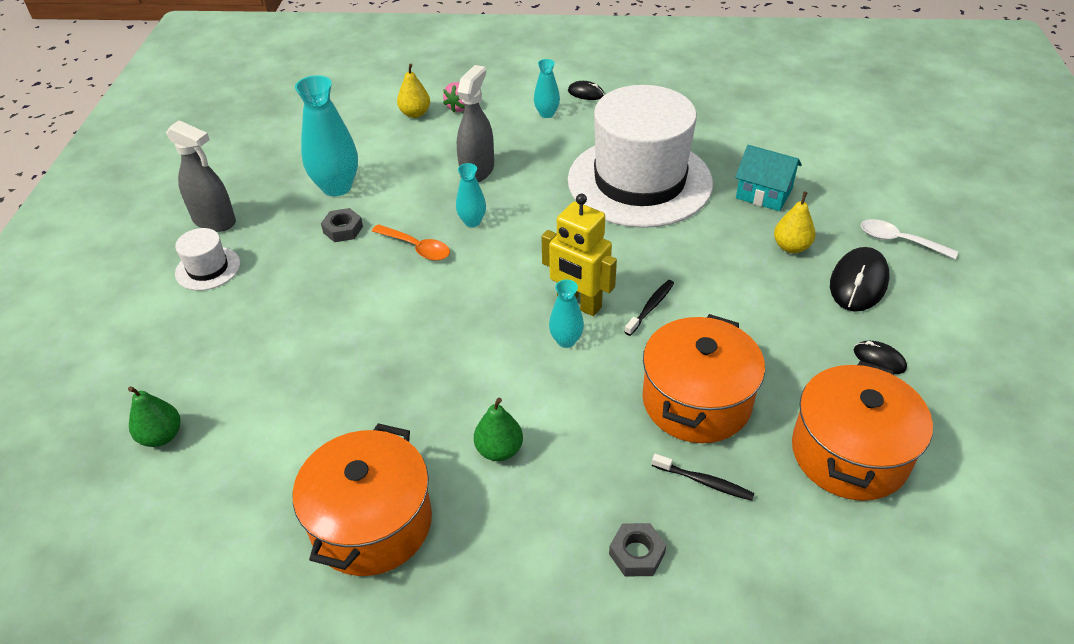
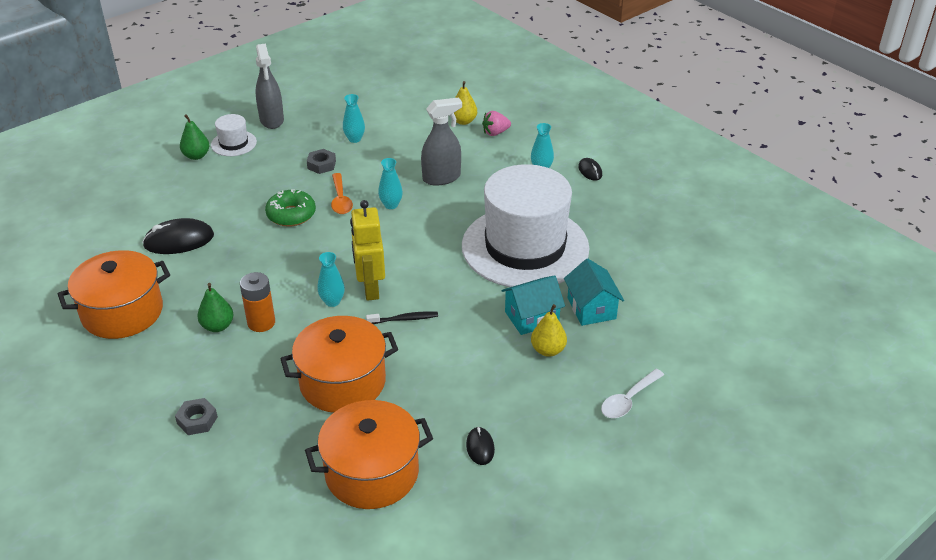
camera: 45 degrees right, 5 degrees down
(161, 436) = (106, 210): green pear -> green pear (196, 156)
(337, 187) = (354, 139): turquoise vase -> turquoise vase, size x0.53
(391, 293) = (291, 215): none -> green donut
(535, 411) = (261, 323): none -> orange battery
(704, 481) = (279, 419): black toothbrush -> none
(738, 231) = (531, 317): none -> turquoise house
(858, 283) = (551, 401): black mouse -> black mouse (179, 240)
(899, 241) = (628, 400): white spoon -> white spoon turned 120 degrees counterclockwise

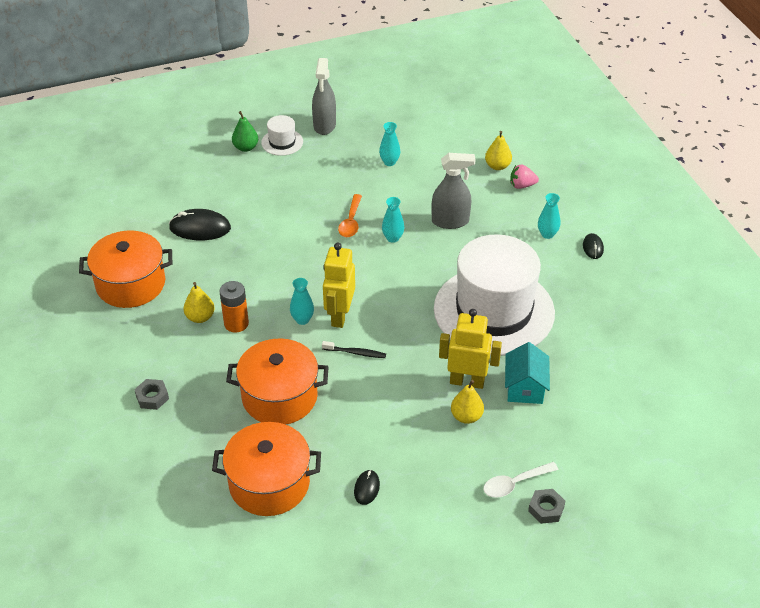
camera: 20 degrees right, 5 degrees up
(217, 326) = (200, 317): green pear -> yellow pear
(291, 215) = (302, 226): green donut -> none
(321, 165) = (349, 182): grey nut -> grey nut (546, 509)
(531, 317) = (467, 381): turquoise house -> yellow robot

